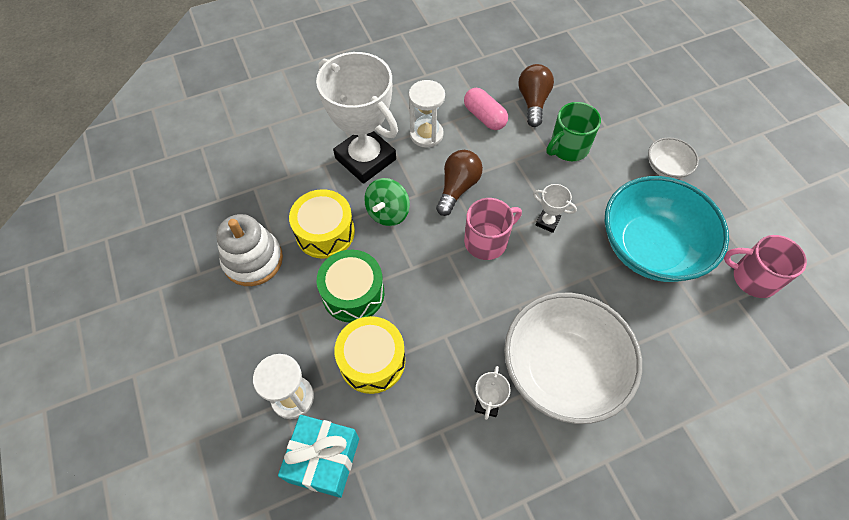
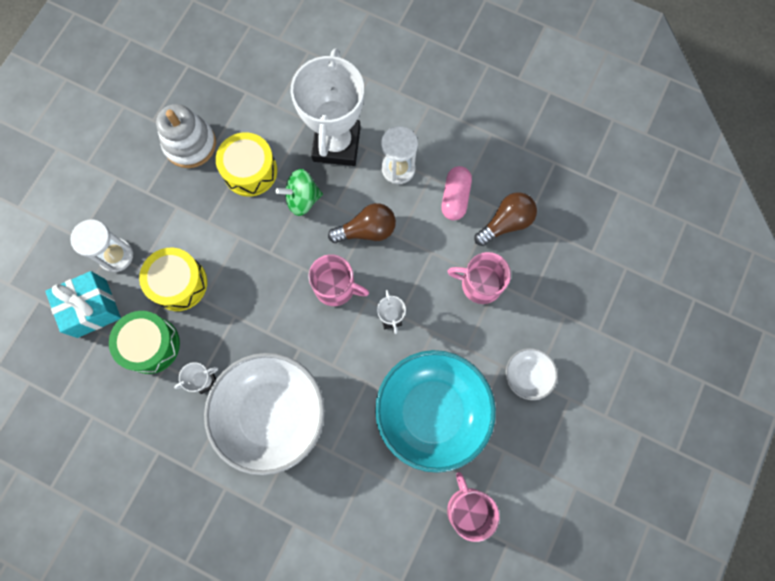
camera: 50 degrees right, 15 degrees up
(353, 293) = (218, 230): green drum -> green drum (151, 345)
(568, 147) = (480, 284): green mug -> pink mug

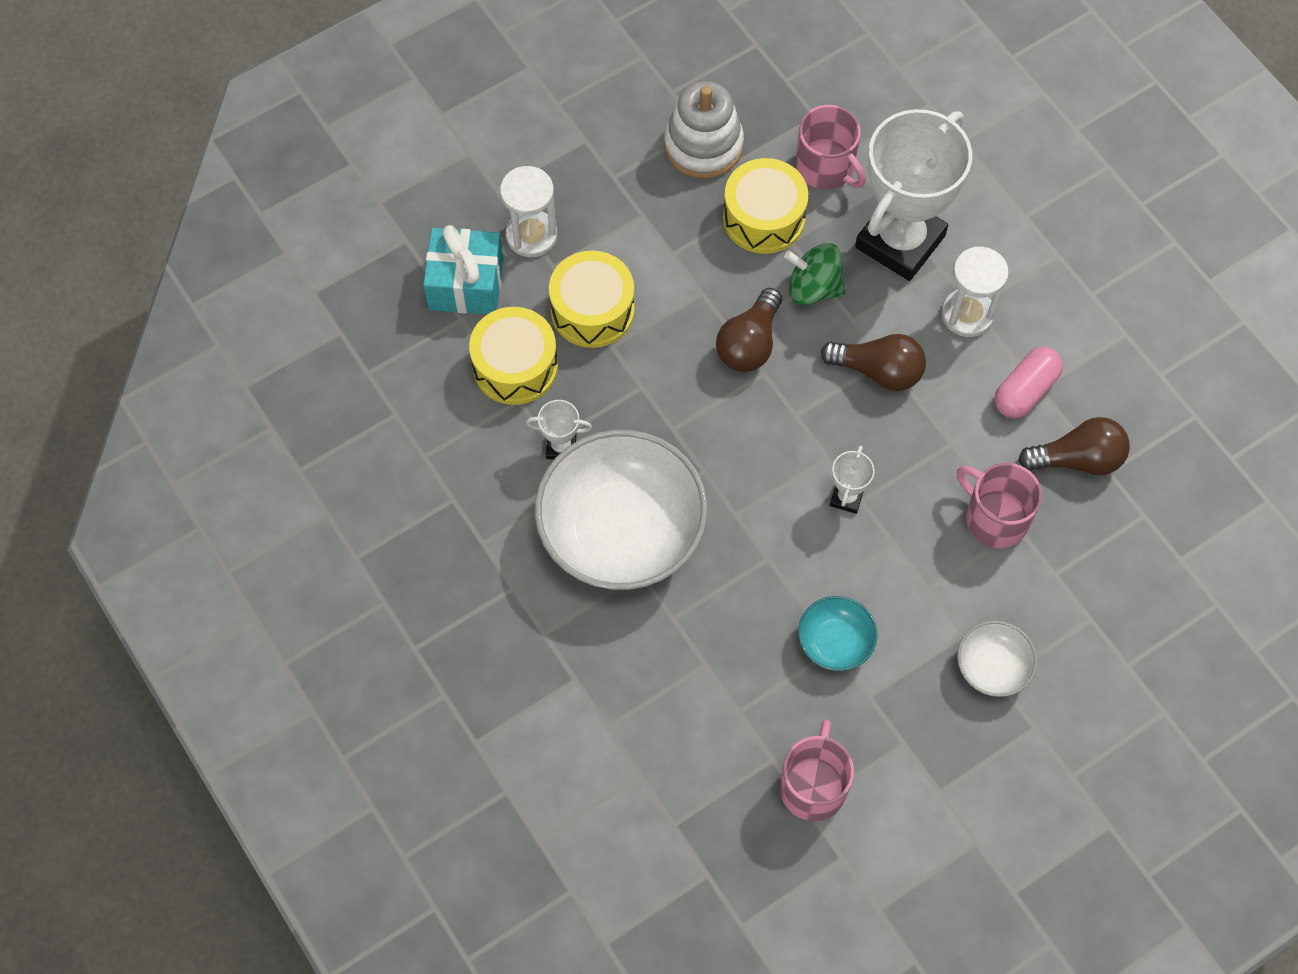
camera: 30 degrees right, 10 degrees down
(151, 345) = (515, 366): green drum -> yellow drum
(283, 254) = (749, 343): none -> brown light bulb
(336, 287) = (795, 420): pink mug -> pink mug (826, 167)
(432, 412) = (835, 642): turquoise bowl -> turquoise bowl, size x0.45

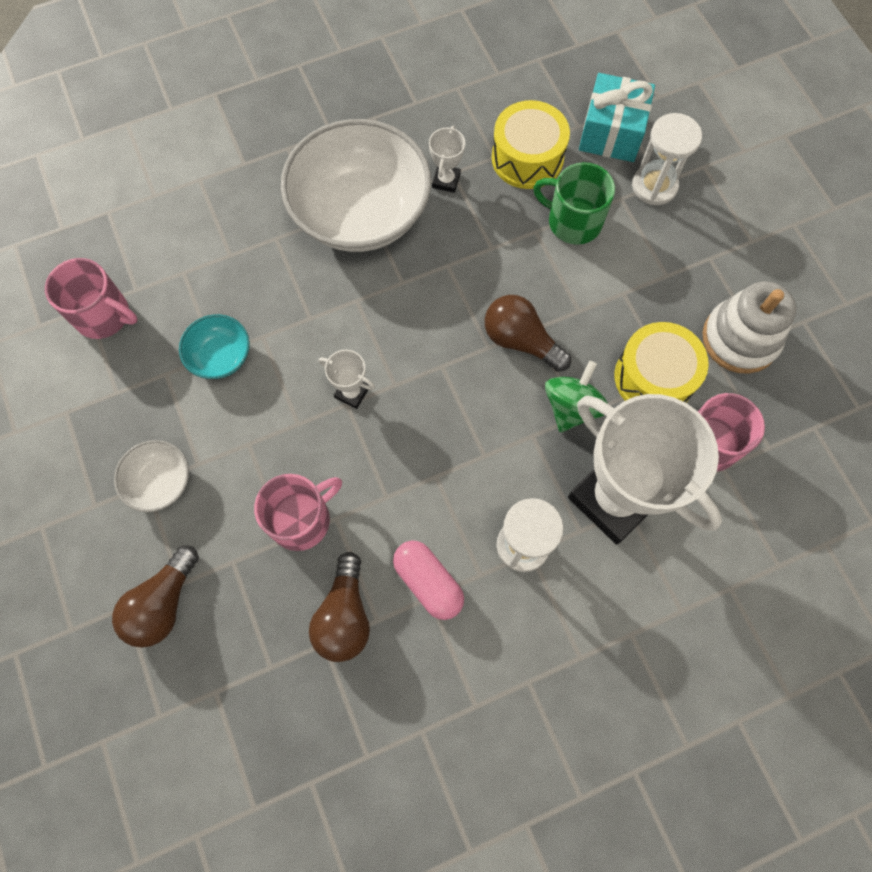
camera: 100 degrees right, 5 degrees up
(592, 310) = (573, 221): yellow drum -> green mug
(878, 371) = (474, 447): brown light bulb -> brown light bulb (163, 604)

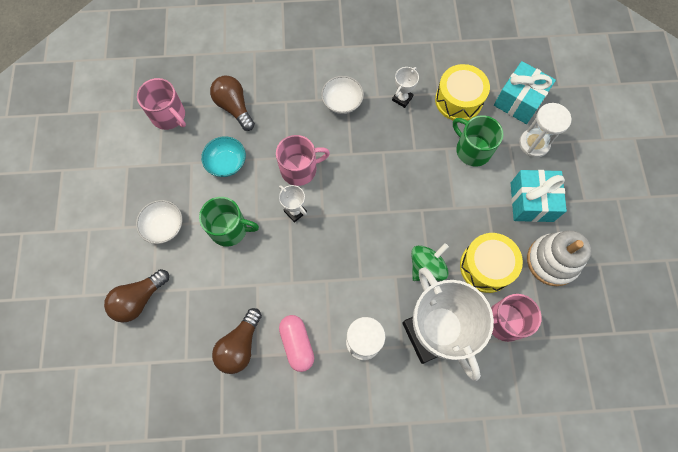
camera: 20 degrees right, 0 degrees up
(263, 451) = (229, 229): none -> green mug
(301, 519) = (237, 278): pink mug -> pink mug (299, 169)
(361, 213) = (342, 102): white bowl -> white bowl, size x0.45
(520, 340) = (410, 214): brown light bulb -> brown light bulb (234, 107)
(681, 267) = (531, 202): none -> turquoise gift

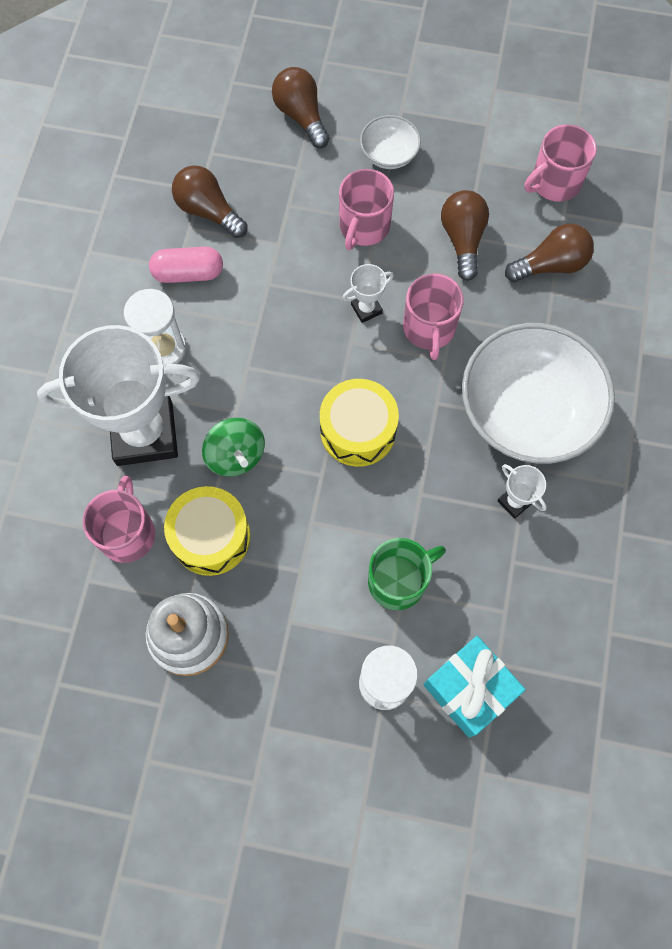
camera: 105 degrees right, 0 degrees up
(226, 163) = (463, 239): turquoise bowl -> brown light bulb
(229, 229) = (364, 226): green mug -> pink mug
(342, 102) = (527, 412): white bowl -> white bowl, size x2.20
(458, 100) = (492, 589): yellow drum -> yellow drum (358, 430)
(531, 202) = (288, 641): turquoise gift -> none

